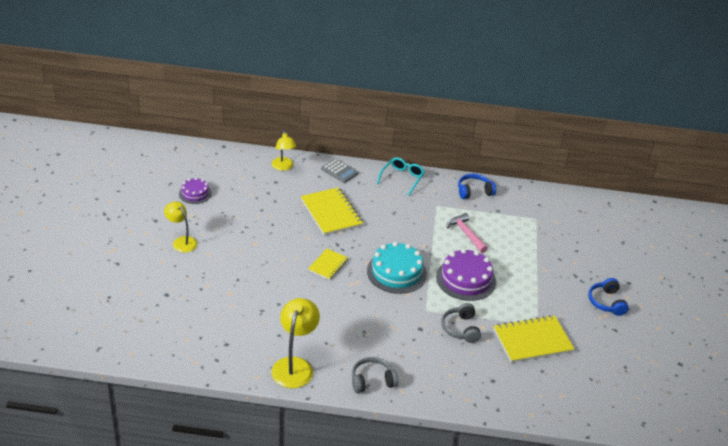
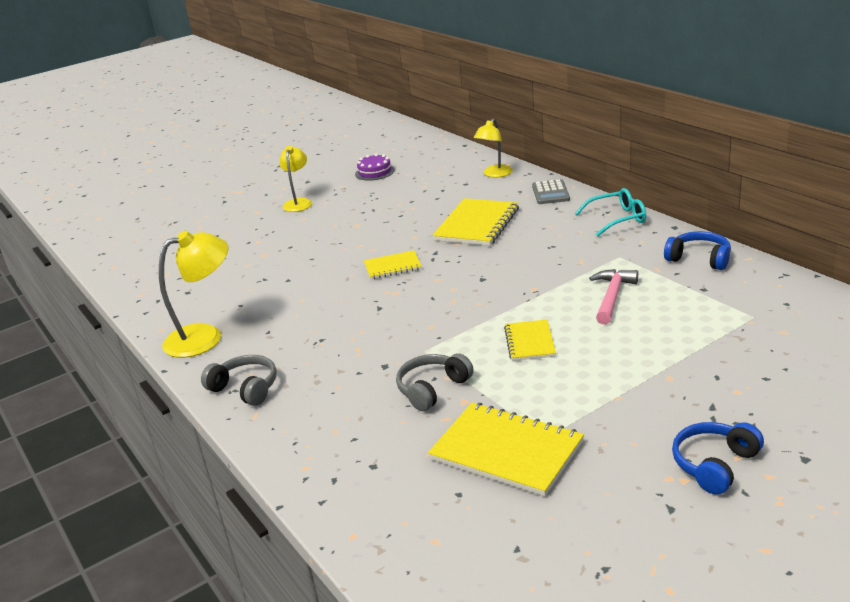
camera: 55 degrees right, 10 degrees down
(396, 272) = (455, 301): turquoise cake -> none
(466, 279) = (530, 342): purple cake -> yellow notebook

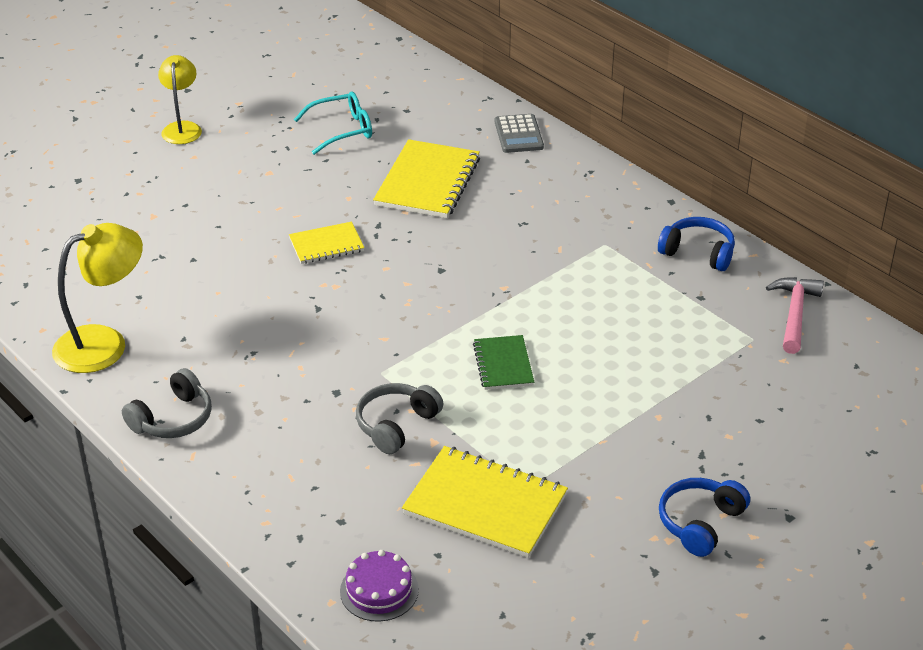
camera: 10 degrees left, 10 degrees up
(245, 388) = (173, 419): grey headphones -> grey headphones turned 105 degrees clockwise
(374, 172) = (280, 79): purple cake -> purple cake (379, 590)
(495, 174) = (444, 96): yellow lamp -> none
(530, 342) = (503, 364): yellow notebook -> green notebook
(612, 297) = (596, 304): pink hammer -> pink hammer (794, 314)
(618, 219) = (603, 184): turquoise glasses -> turquoise glasses (343, 130)

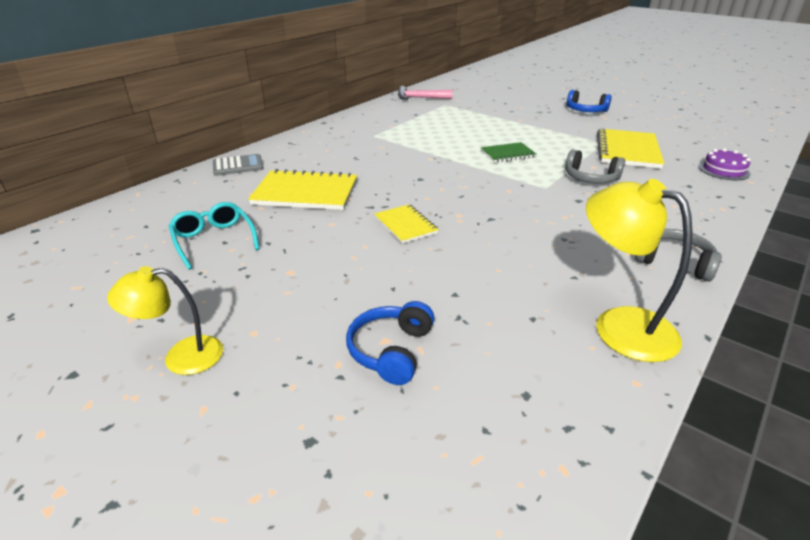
camera: 100 degrees left, 5 degrees down
(698, 252) = (374, 115): blue headphones -> blue headphones (391, 351)

